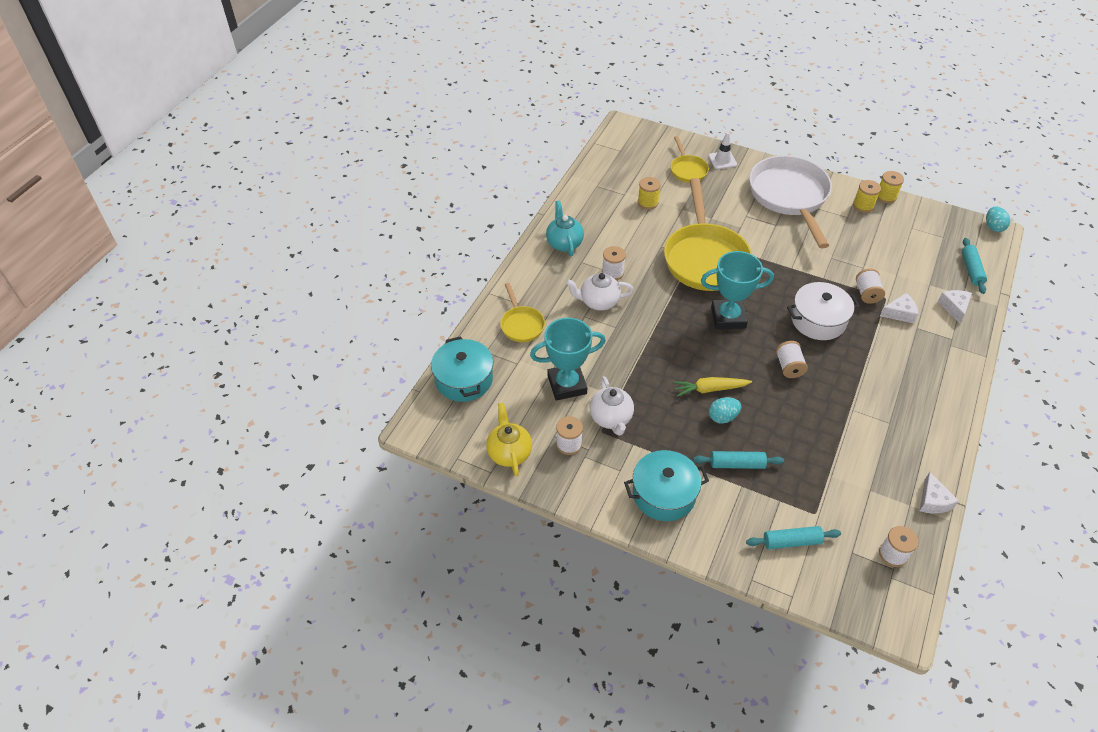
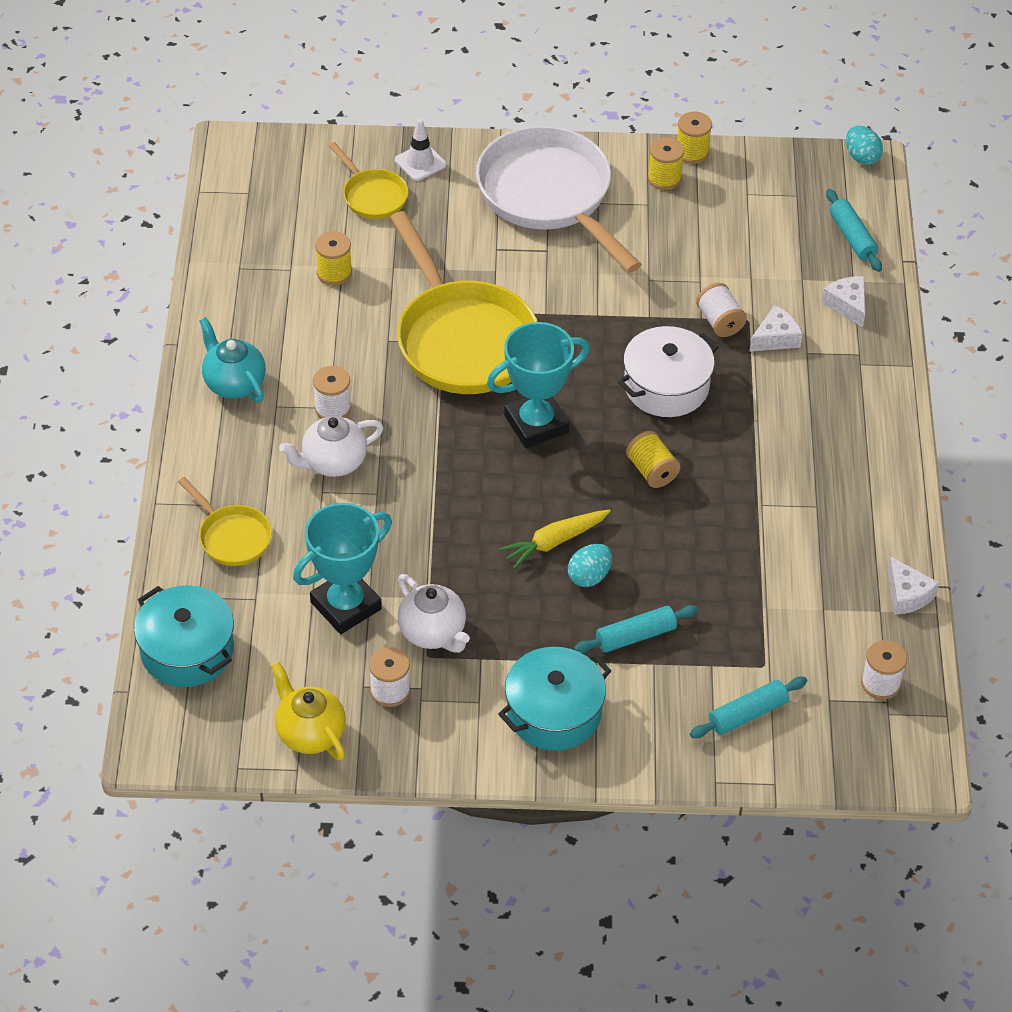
camera: 25 degrees left, 0 degrees up
(789, 367) = (651, 471): white spool -> yellow spool

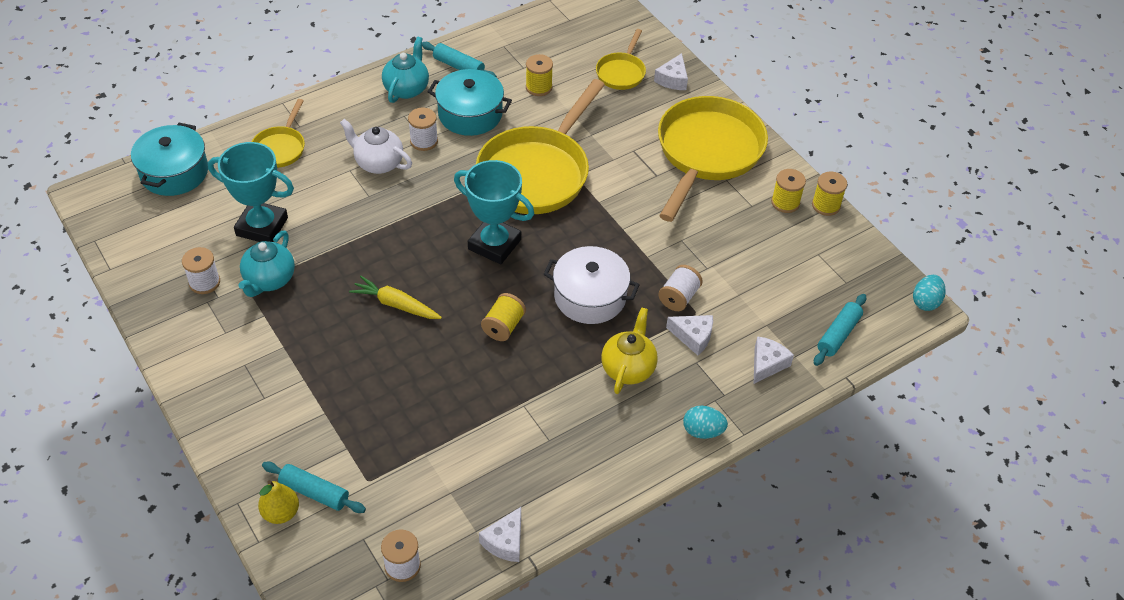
camera: 55 degrees right, 0 degrees up
(310, 733) = (144, 260): yellow teapot -> yellow teapot (628, 368)
(420, 162) = (673, 79): white traffic cone -> white cheese
(433, 632) = (269, 280): white teapot -> turquoise teapot
(549, 196) = (707, 153): white pan -> yellow pan
(554, 712) = (242, 377): turquoise pot -> turquoise pot (470, 114)
(589, 576) = (379, 338): turquoise egg -> turquoise egg (702, 431)
(635, 636) = (342, 390): turquoise rolling pin -> turquoise rolling pin (458, 66)
(753, 751) = (281, 513): none -> yellow pear

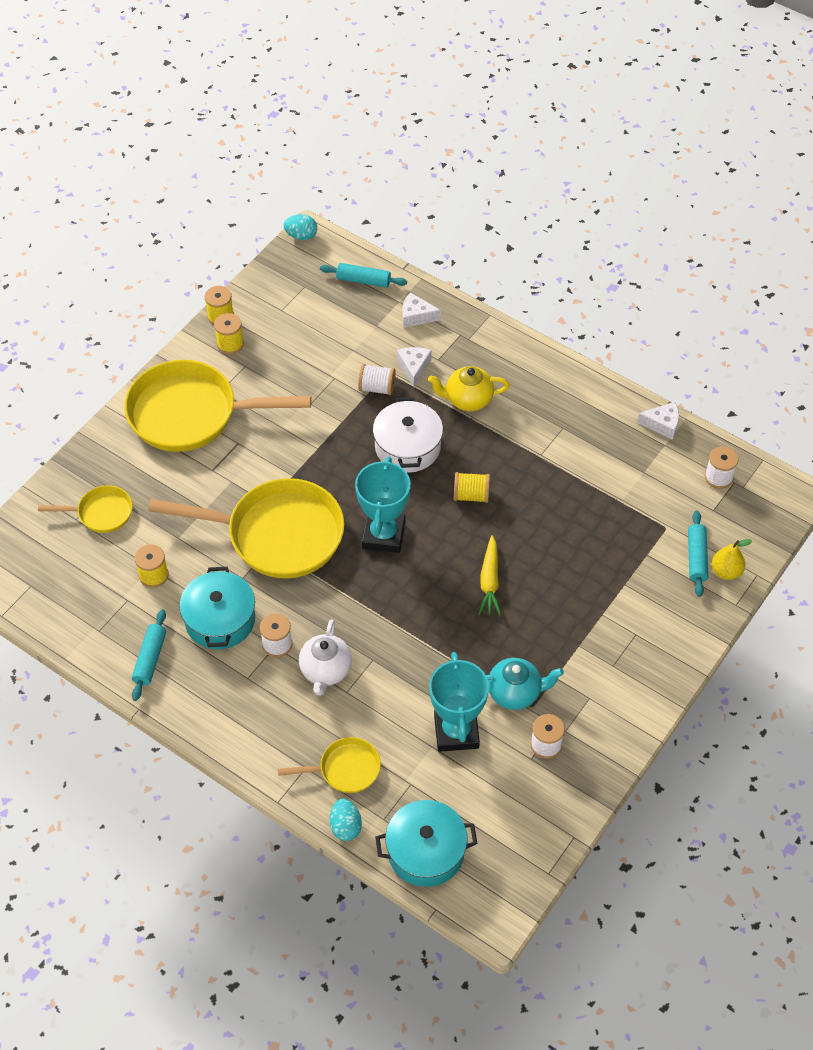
camera: 110 degrees left, 5 degrees up
(407, 89) = (205, 692): turquoise teapot -> none
(673, 79) = (95, 468): white cheese -> none
(702, 431) = (501, 339): turquoise egg -> turquoise egg (345, 826)

